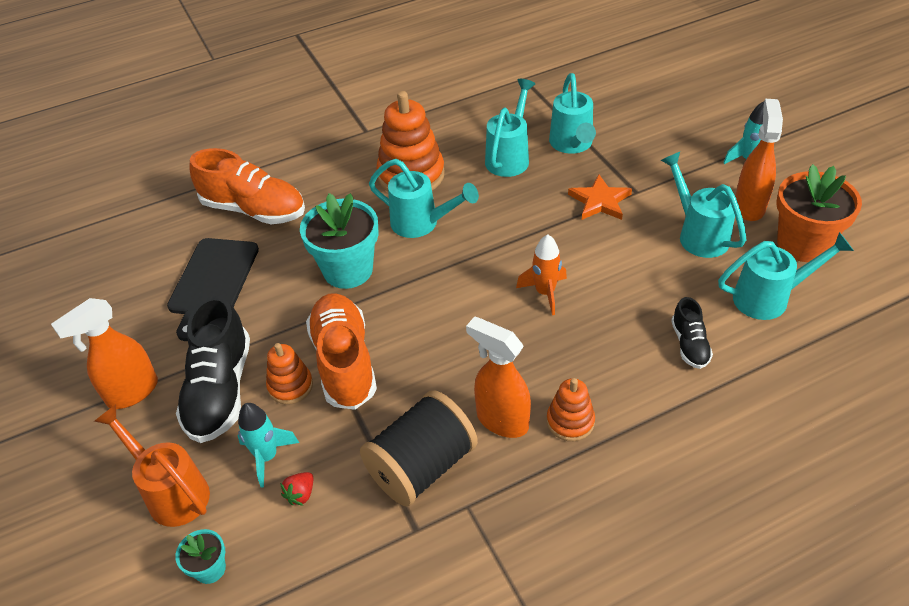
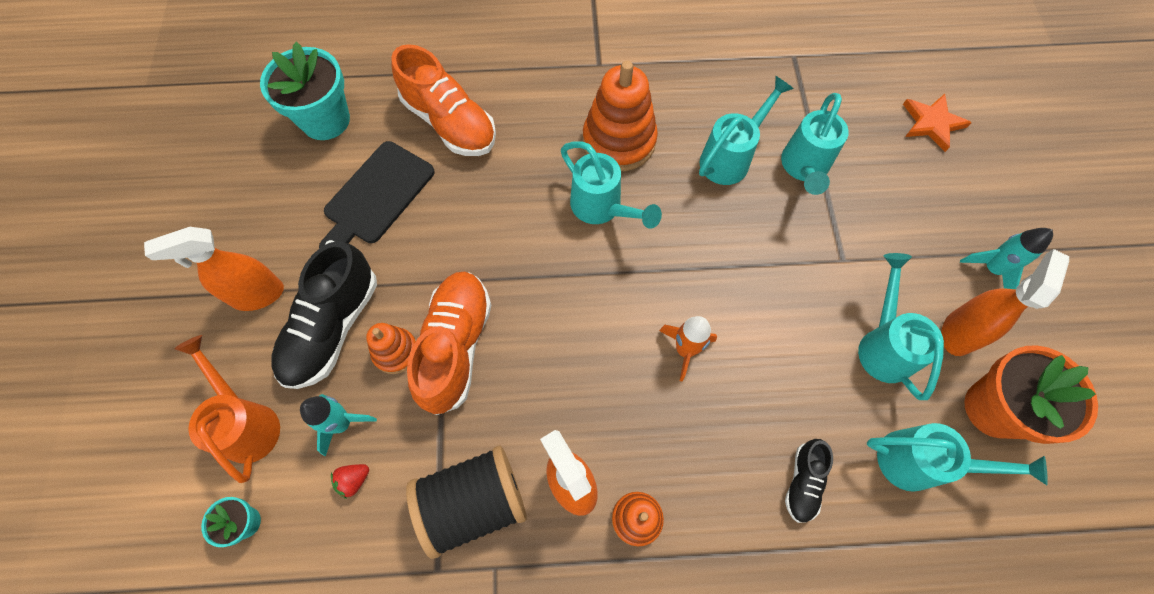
camera: 20 degrees right, 20 degrees up
(348, 270) = (506, 236): turquoise flower pot -> turquoise flower pot (325, 120)
(600, 201) = (798, 256): orange star -> orange star (931, 123)

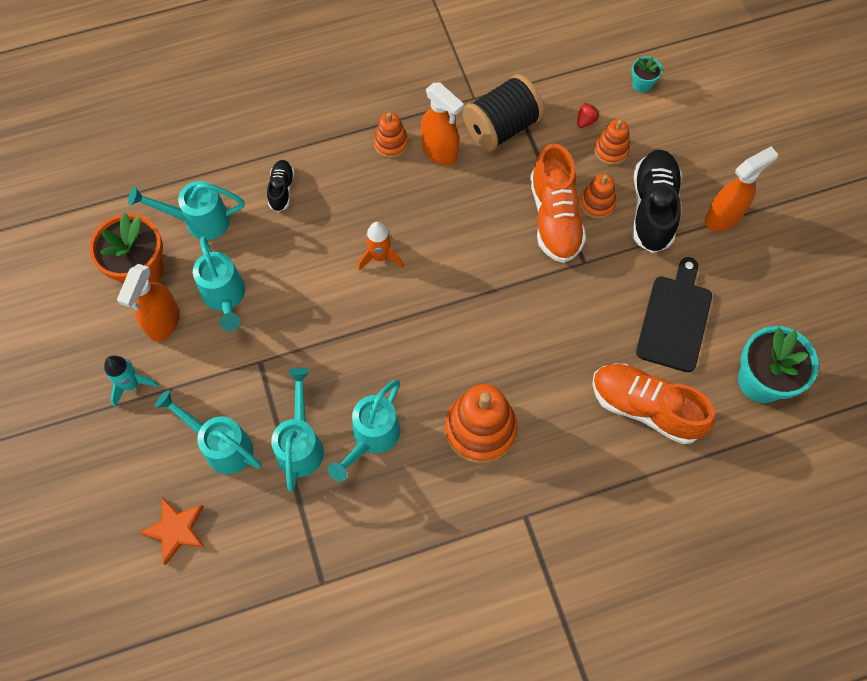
camera: 165 degrees right, 0 degrees up
(247, 422) = (676, 136): orange watering can -> none
(342, 423) = (611, 150): turquoise rocket -> orange stacking toy
(602, 208) = (476, 356): turquoise watering can -> turquoise watering can (221, 445)

